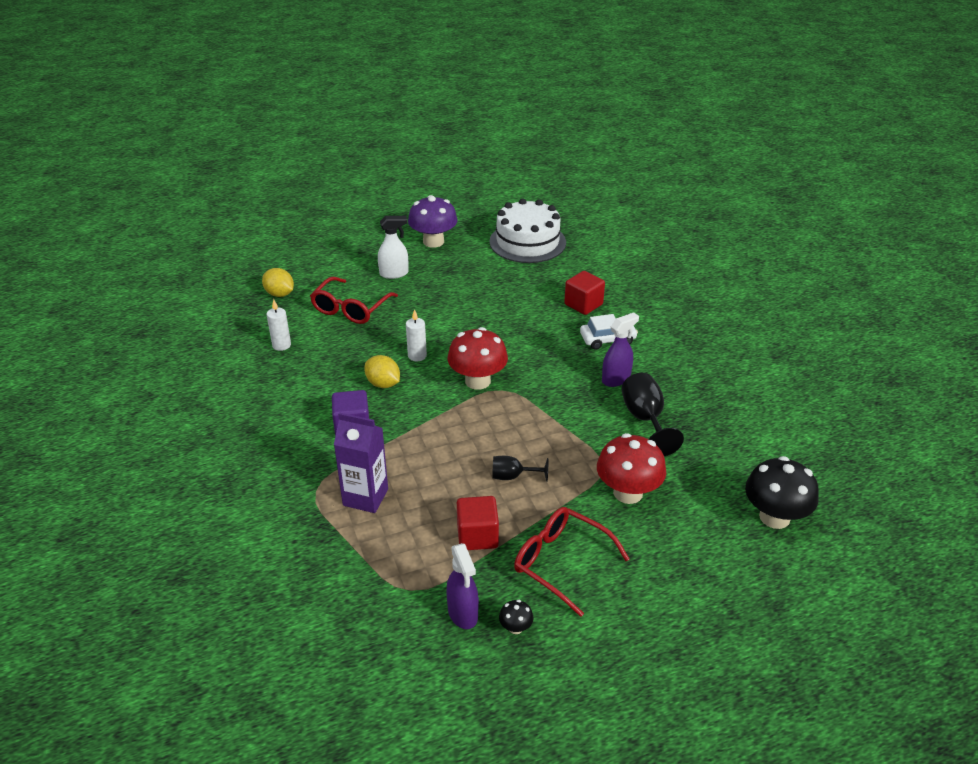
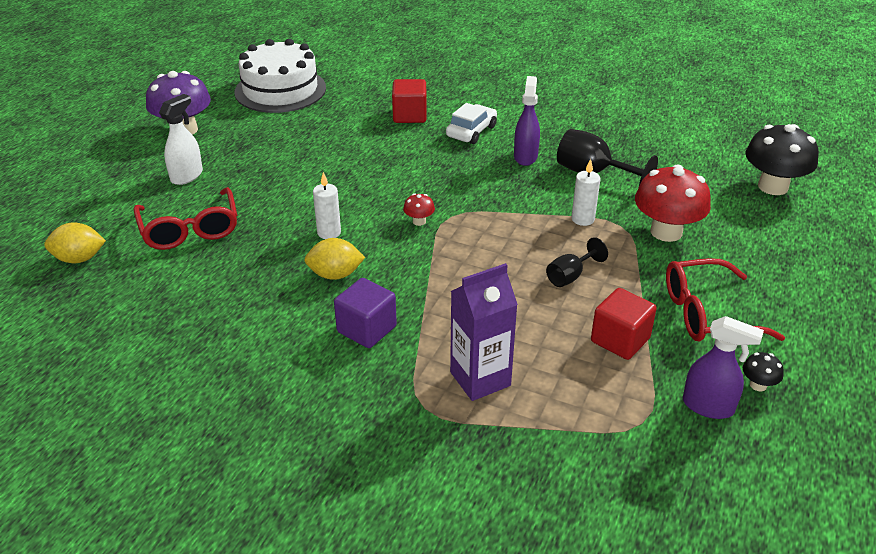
camera: 45 degrees left, 0 degrees up
(281, 345) = (164, 304): white candle -> white candle (582, 219)
(477, 381) = (419, 221): red mushroom -> red mushroom, size x0.44

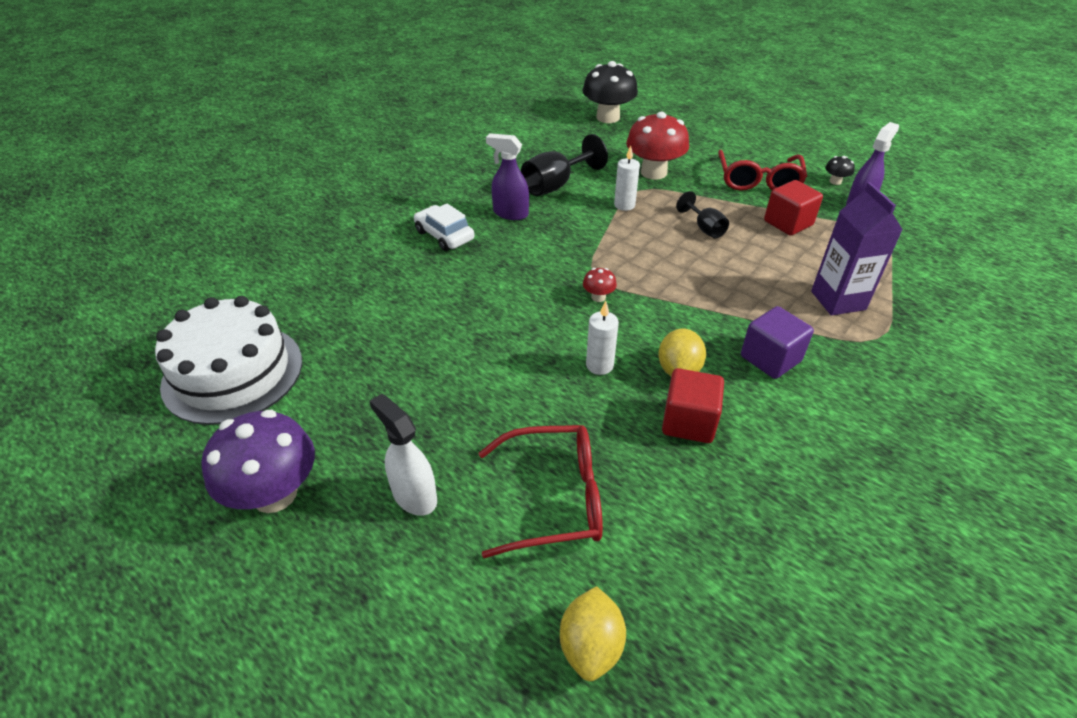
camera: 75 degrees left, 5 degrees up
(409, 115) = (383, 270): red cube -> red cube (688, 422)

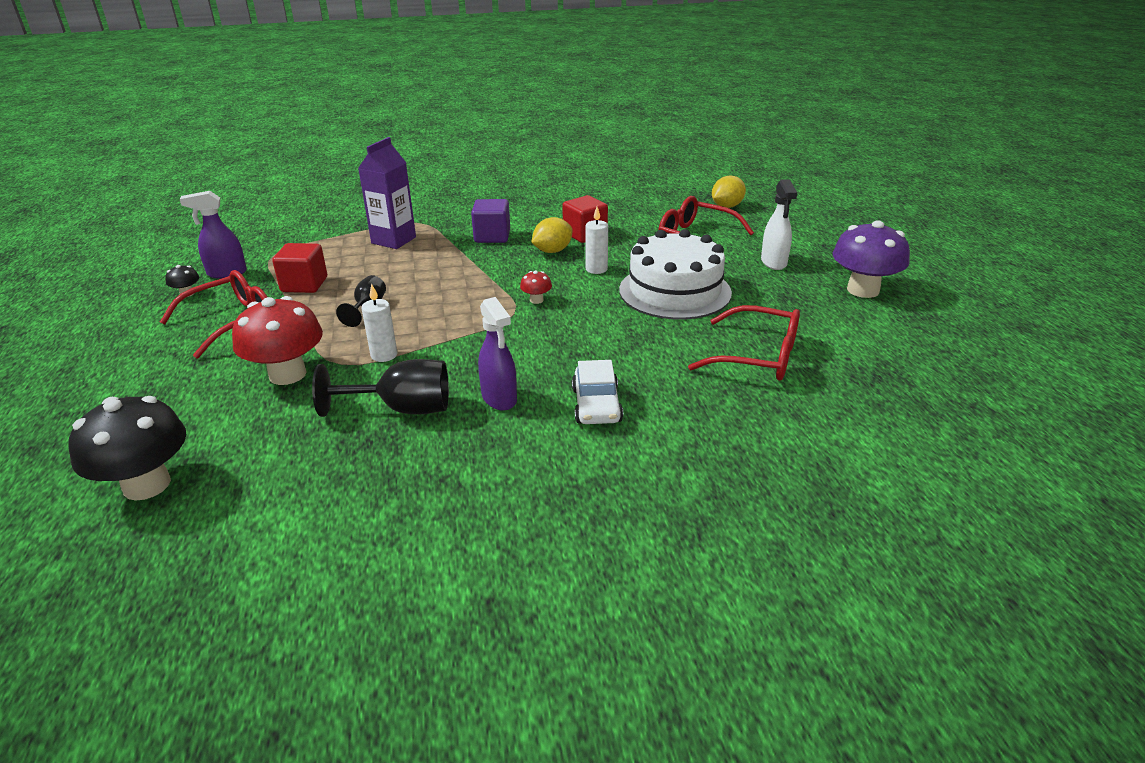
camera: 140 degrees left, 10 degrees down
(233, 372) = (884, 365): white cake -> white cake (675, 291)
(354, 328) = (757, 356): none -> red glasses

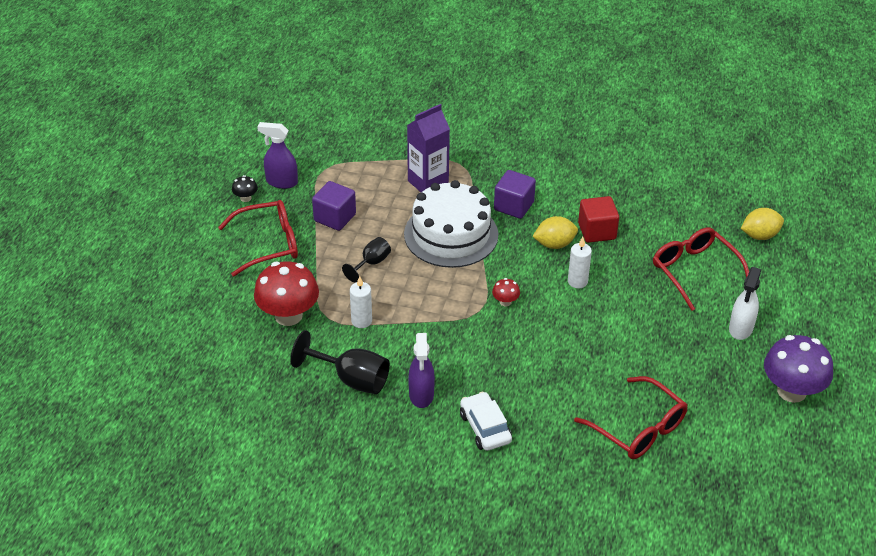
camera: 25 degrees right, 10 degrees up
(147, 485) = (175, 382): black mushroom -> none
(304, 284) = (335, 217): red cube -> purple cube
(596, 405) = (485, 428): white car -> white car turned 135 degrees clockwise
(675, 291) = (625, 332): white cake -> white cake (451, 234)

